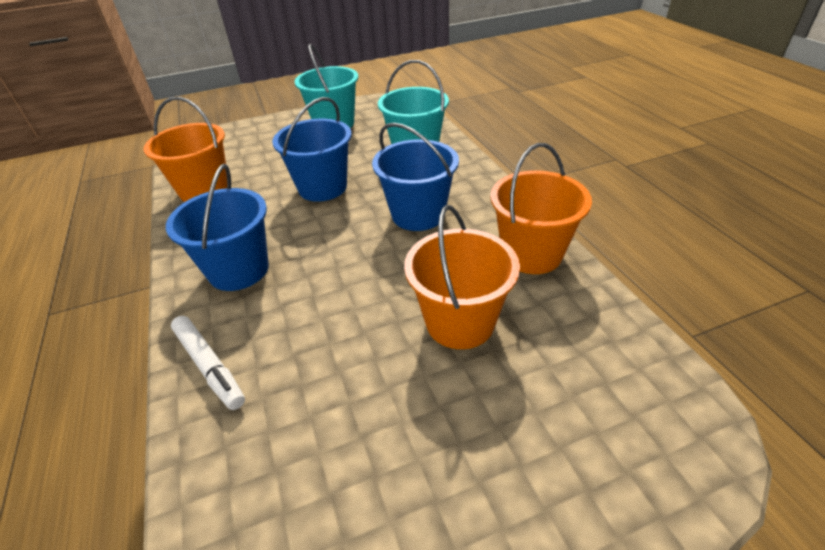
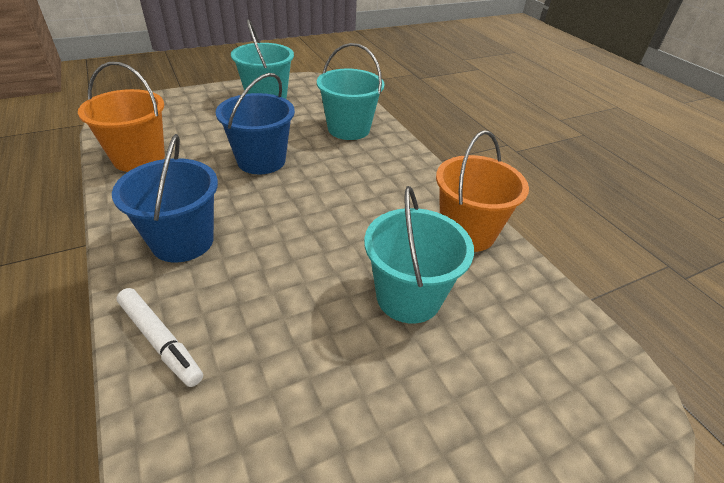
camera: 10 degrees left, 0 degrees up
(418, 214) = (357, 191): blue bucket -> none
(460, 322) = (408, 297): orange bucket -> turquoise bucket

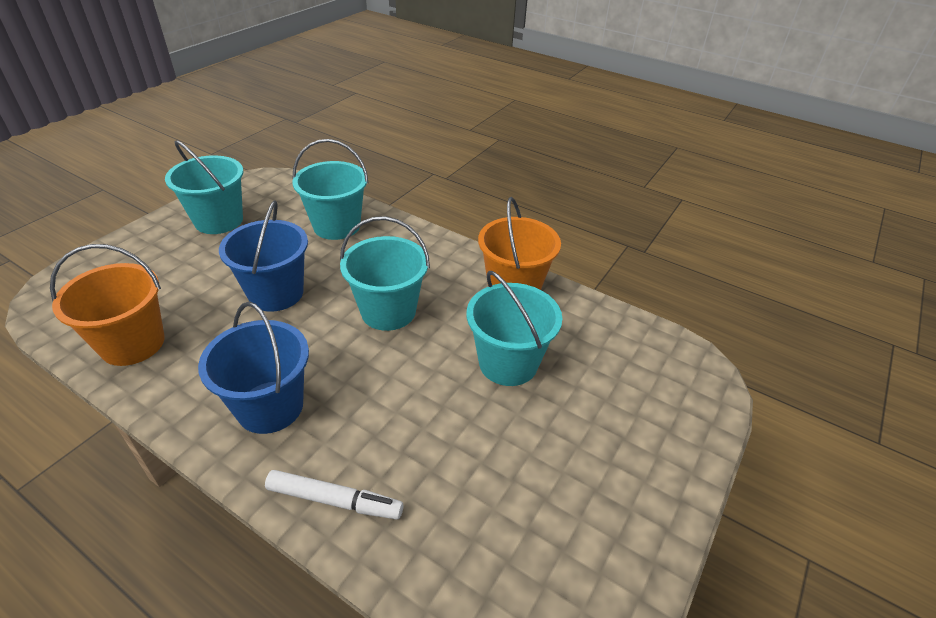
camera: 30 degrees left, 0 degrees up
(335, 207) = (388, 311): none -> turquoise bucket

